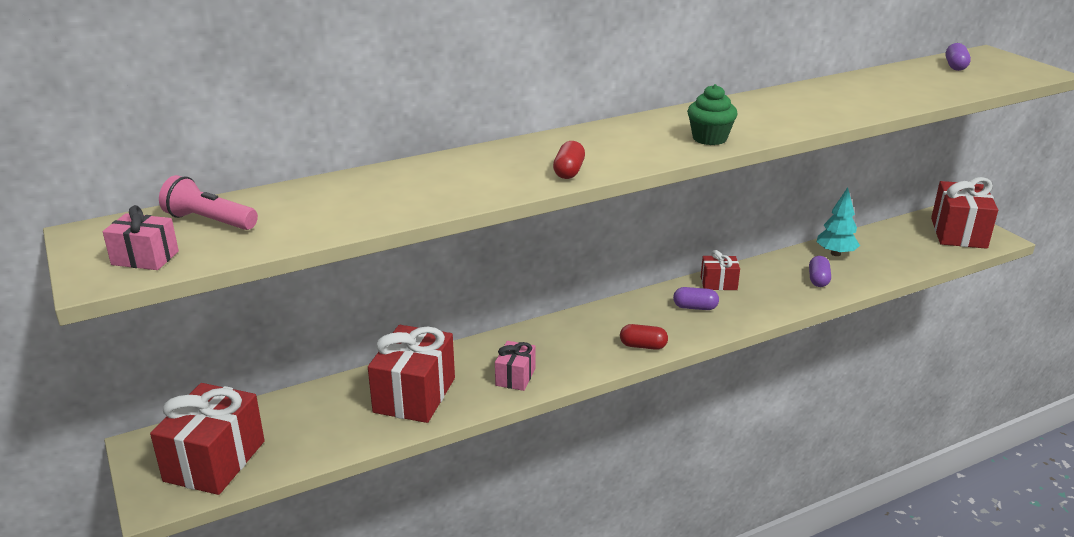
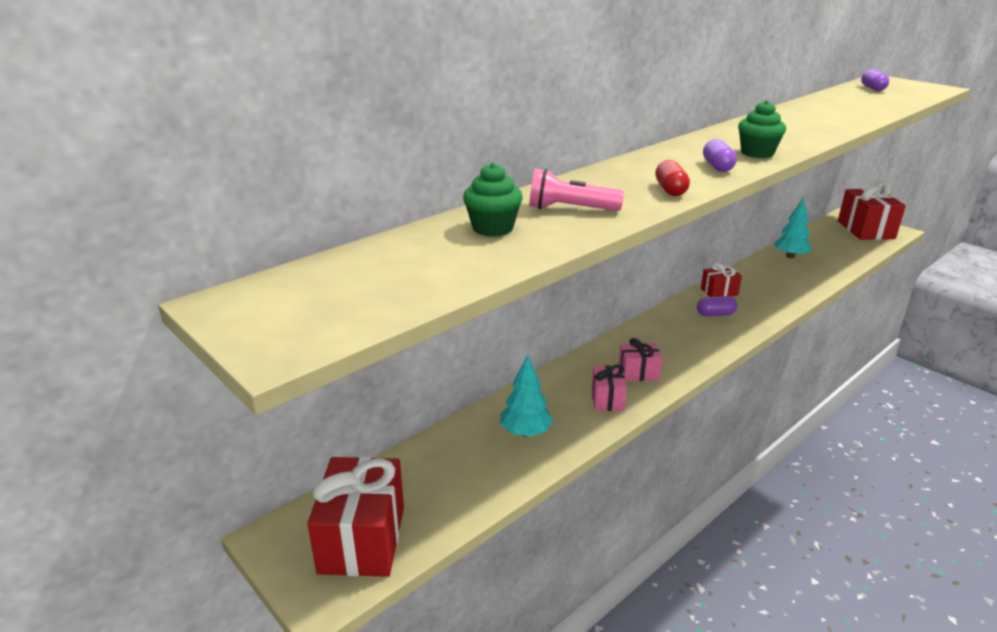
camera: 15 degrees left, 0 degrees up
(145, 258) = (317, 321): pink gift -> pink gift (638, 373)
(209, 221) = (356, 273): pink flashlight -> pink flashlight (570, 209)
(361, 192) = (493, 228): none -> green cupcake
(414, 395) = (525, 432): red gift -> turquoise tree
(643, 346) = (697, 353): red capsule -> none
(818, 280) = (793, 278): purple capsule -> purple capsule (717, 167)

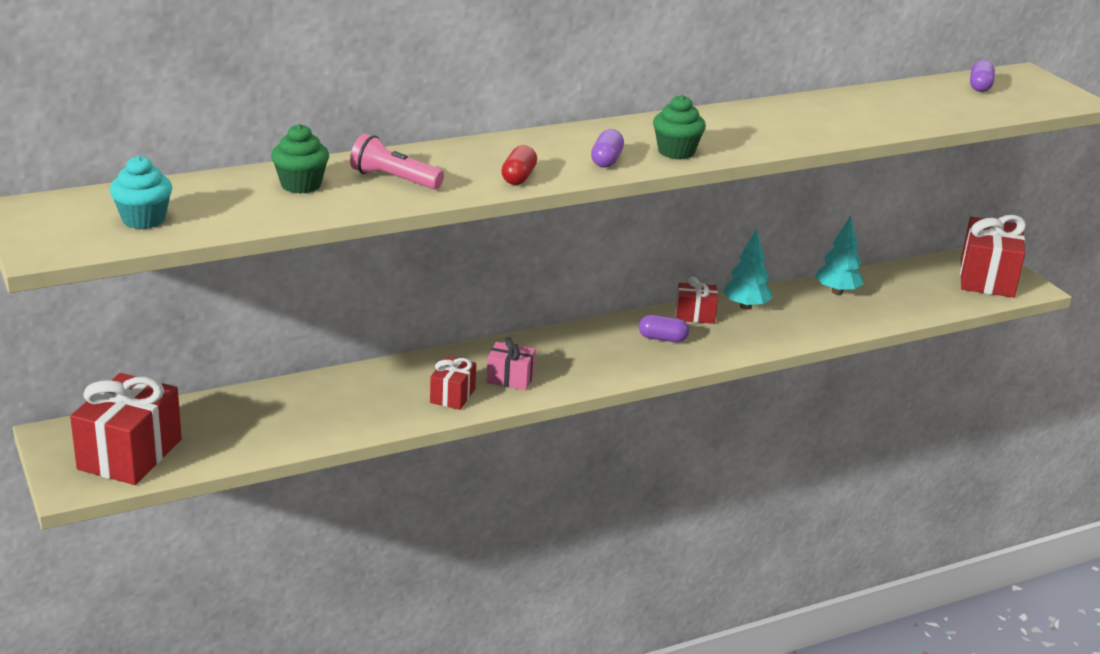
camera: 15 degrees right, 0 degrees up
(367, 291) = (143, 220): none -> turquoise cupcake
(525, 432) = (342, 406): turquoise tree -> turquoise tree (745, 306)
(607, 399) = (452, 396): pink gift -> red gift

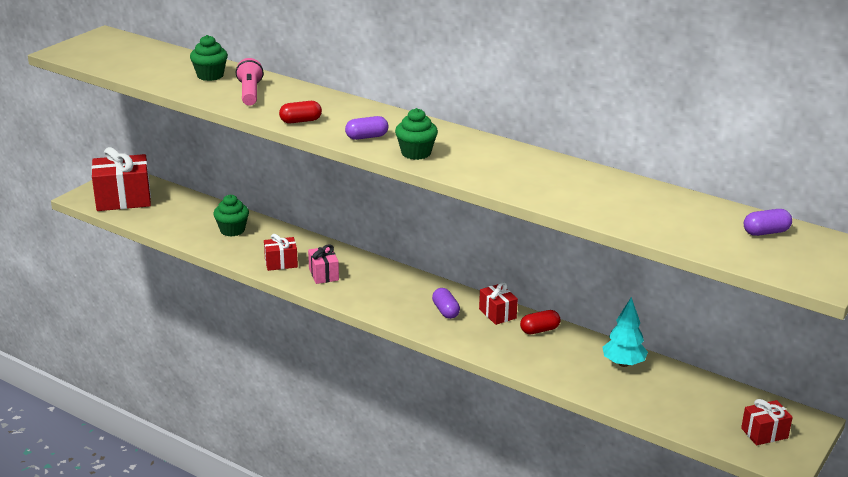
camera: 60 degrees right, 0 degrees up
(143, 220) = (120, 58): turquoise cupcake -> none
(330, 401) = (232, 230): none -> green cupcake
(745, 306) = (539, 330): turquoise tree -> red capsule
(987, 278) = (764, 433): red gift -> red gift, size x0.53

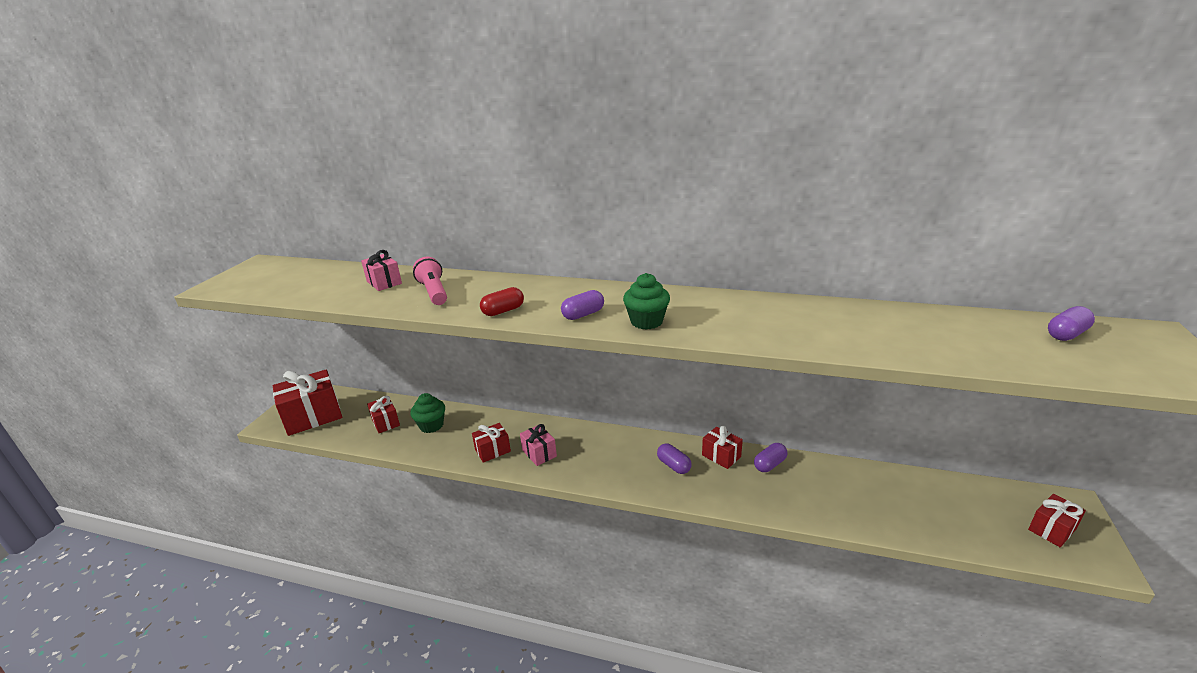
camera: 15 degrees left, 0 degrees up
(190, 218) = (385, 422): none -> red gift
(210, 76) = (384, 282): green cupcake -> pink gift
(539, 330) = (769, 464): red capsule -> purple capsule
(623, 363) = (867, 482): turquoise tree -> none

